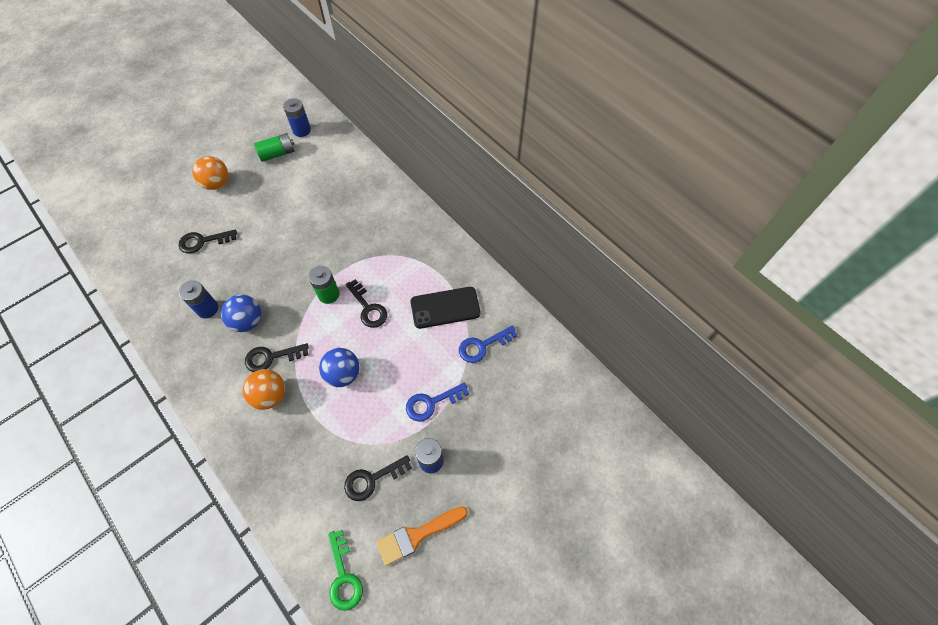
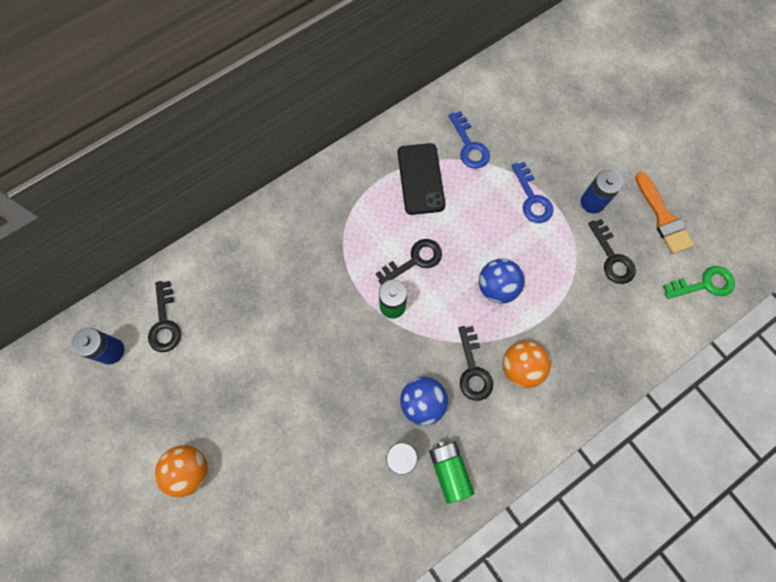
camera: 85 degrees left, 10 degrees up
(203, 241) = (292, 478): black key -> black key (165, 323)
(277, 153) = (149, 384): green battery -> green battery (449, 470)

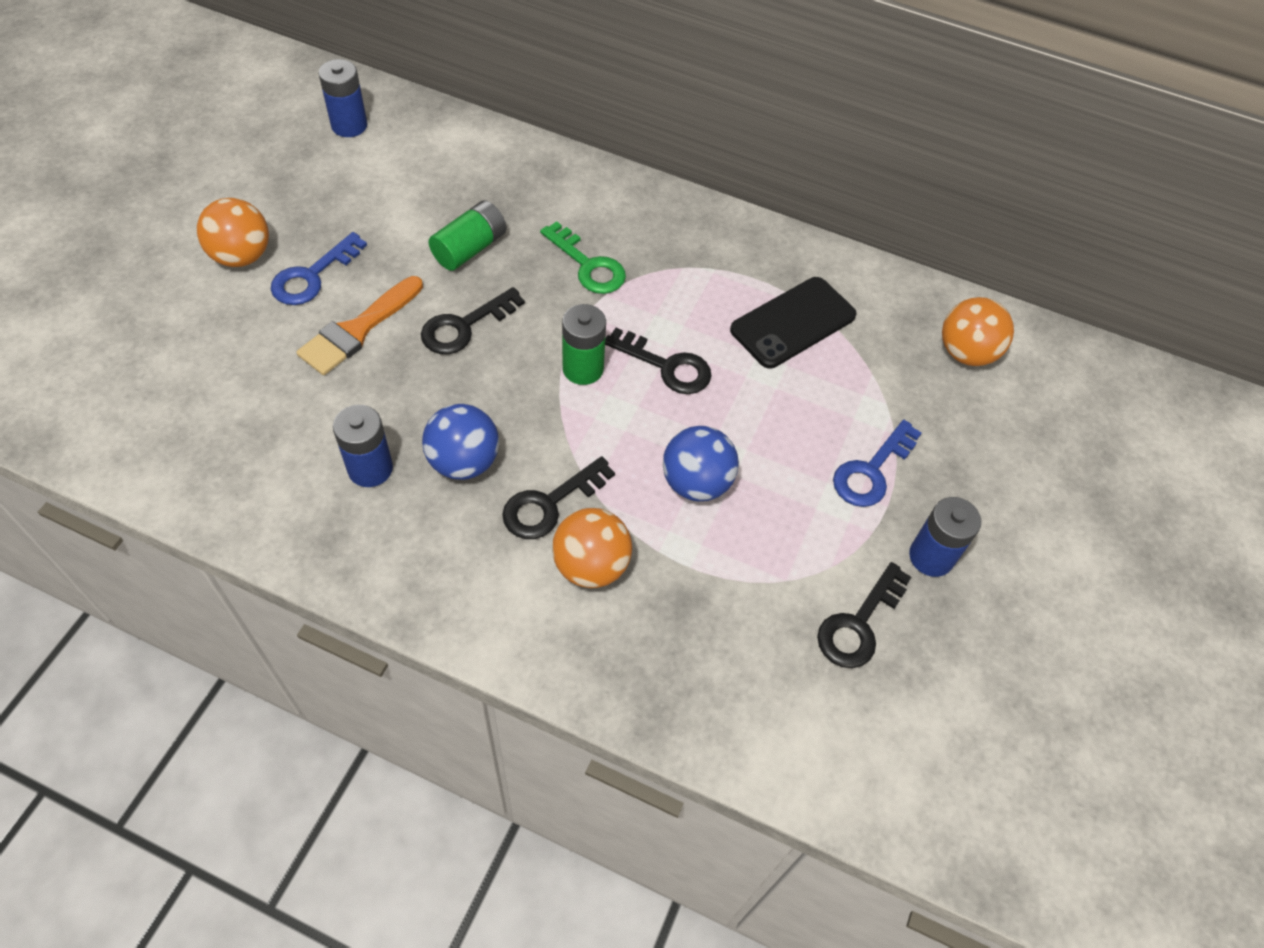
camera: 55 degrees right, 15 degrees down
(165, 323) = (412, 155): black key -> black key (464, 326)
(449, 470) = (382, 536): green battery -> green battery (469, 248)
(469, 146) = (890, 358): blue key -> blue key (312, 276)
(485, 108) = (966, 353): none -> orange ball
(663, 218) = (988, 676): orange brush -> orange brush (358, 330)
(704, 284) = (918, 793): green key -> green key (588, 265)

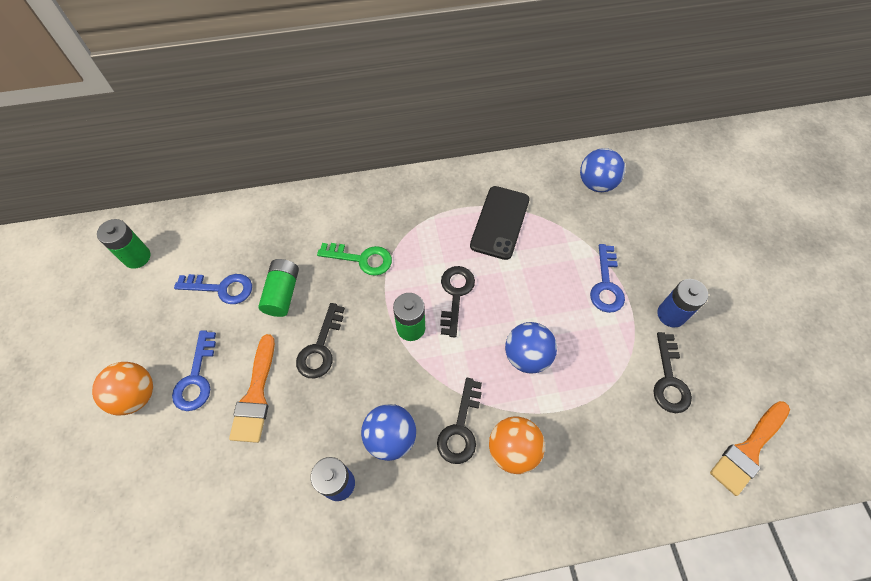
camera: 30 degrees left, 5 degrees up
(349, 125) = (137, 257): blue battery -> green battery
(410, 206) = (222, 288): none -> blue key
(667, 366) = (455, 294): black key -> black key turned 75 degrees counterclockwise
(895, 768) = (748, 450): none -> orange brush
(966, 353) = (596, 183): orange ball -> blue ball

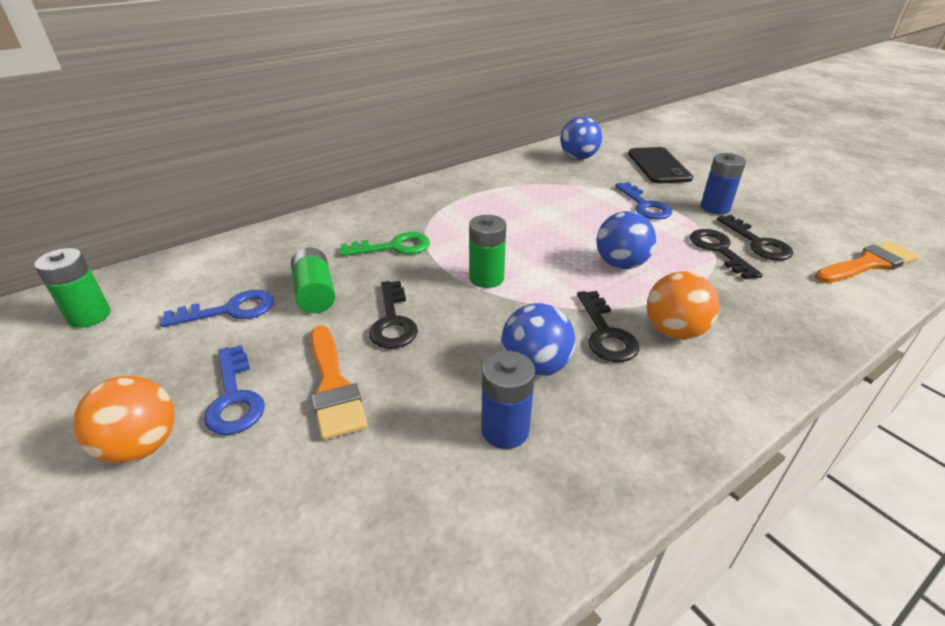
camera: 25 degrees left, 25 degrees down
(455, 294) = (513, 245): black key -> black key (719, 250)
(500, 222) = (515, 194): black phone -> black phone (658, 166)
(748, 450) = (868, 264): orange brush -> orange brush turned 135 degrees counterclockwise

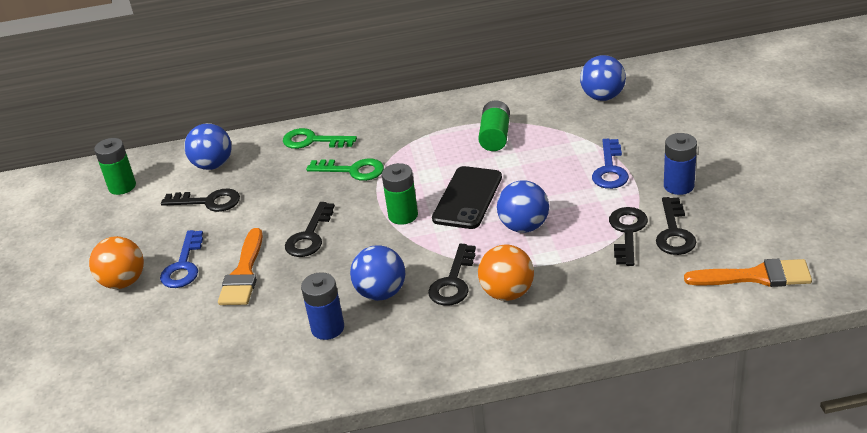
camera: 30 degrees right, 0 degrees up
(214, 270) = (213, 165): none -> blue ball
(230, 310) = (208, 202): blue key -> black key
(315, 293) = (270, 201): green battery -> green battery (495, 136)
(326, 228) = (312, 141): none -> green key
(658, 166) = (678, 122): black phone -> black phone (467, 198)

